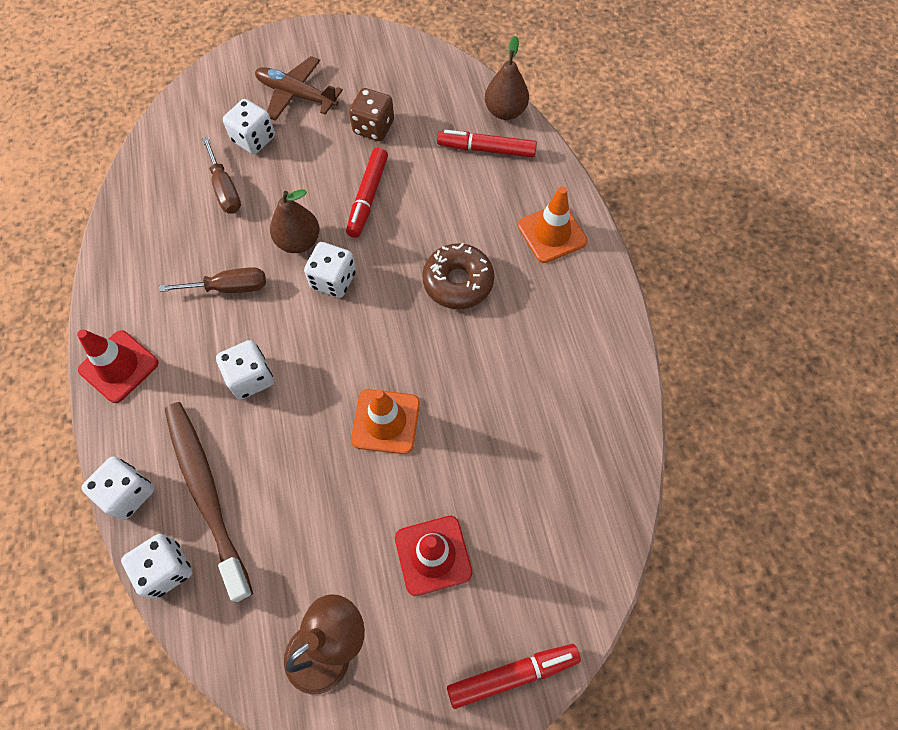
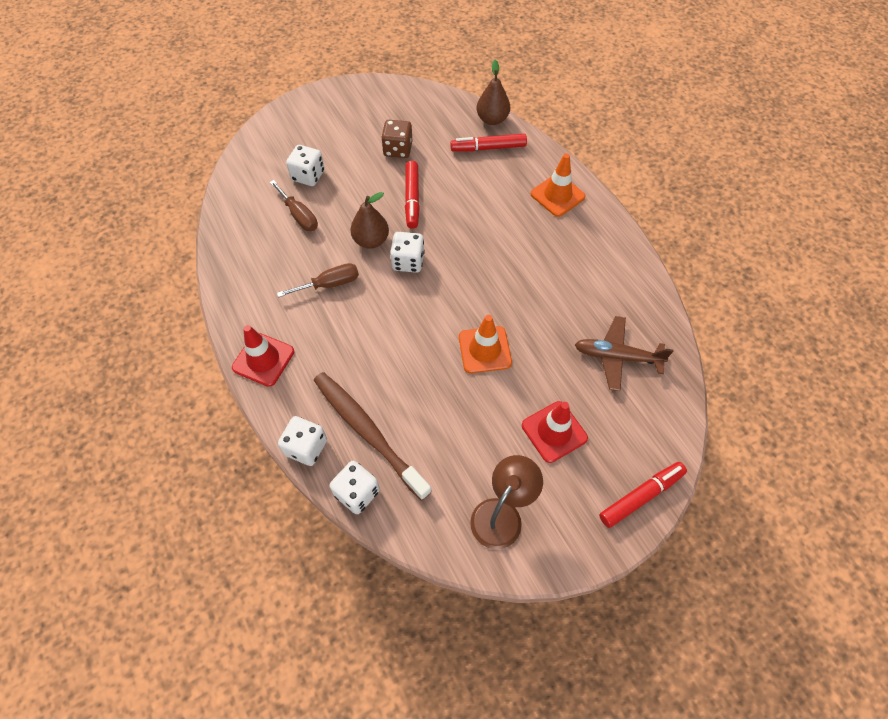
camera: 15 degrees left, 5 degrees down
(251, 378) = (371, 343): white dice -> none
(296, 95) = (329, 138): brown plane -> brown plane (617, 357)
(458, 282) = (501, 243): brown donut -> none

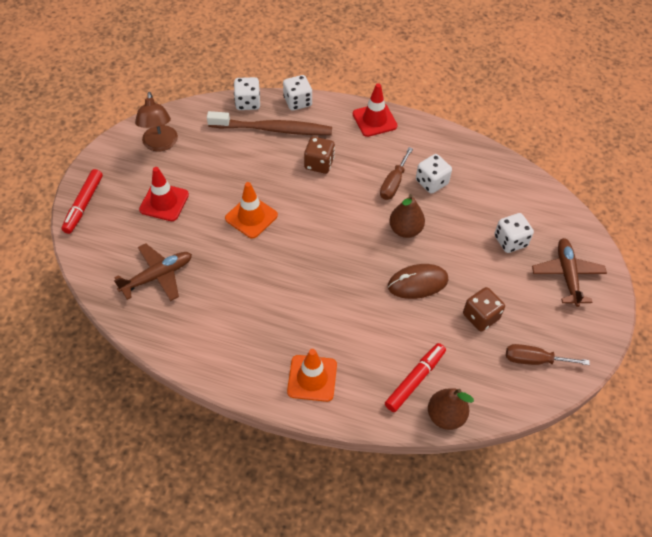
camera: 135 degrees right, 5 degrees down
(299, 216) = (473, 209): brown screwdriver -> brown screwdriver (534, 360)
(305, 130) = (567, 275): none -> brown plane
(369, 355) = (319, 164): none -> brown dice
(408, 261) = (363, 235): white dice -> white dice (431, 182)
(412, 198) = (417, 283): red marker -> brown mouse

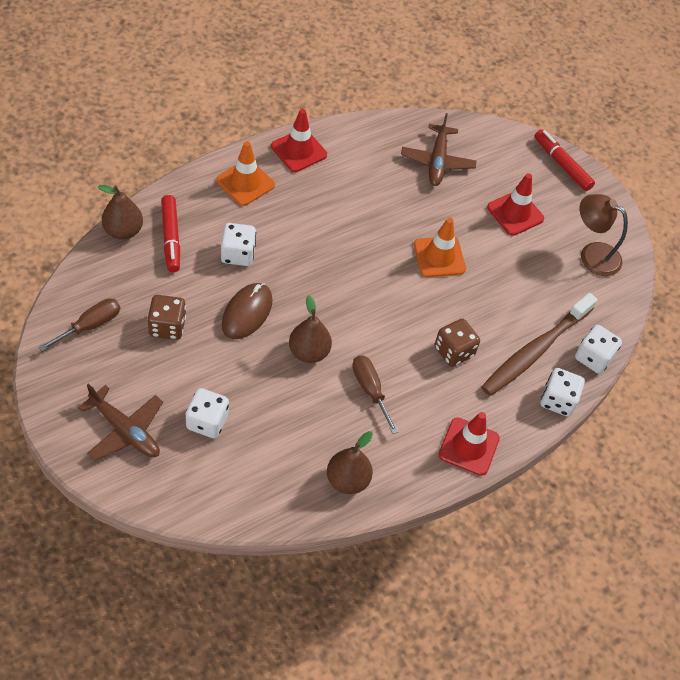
camera: 125 degrees right, 0 degrees up
(240, 371) = (298, 150): none -> red traffic cone
(431, 182) = (339, 422): white dice -> white dice (238, 254)
(459, 155) = (347, 480): none -> brown pear

